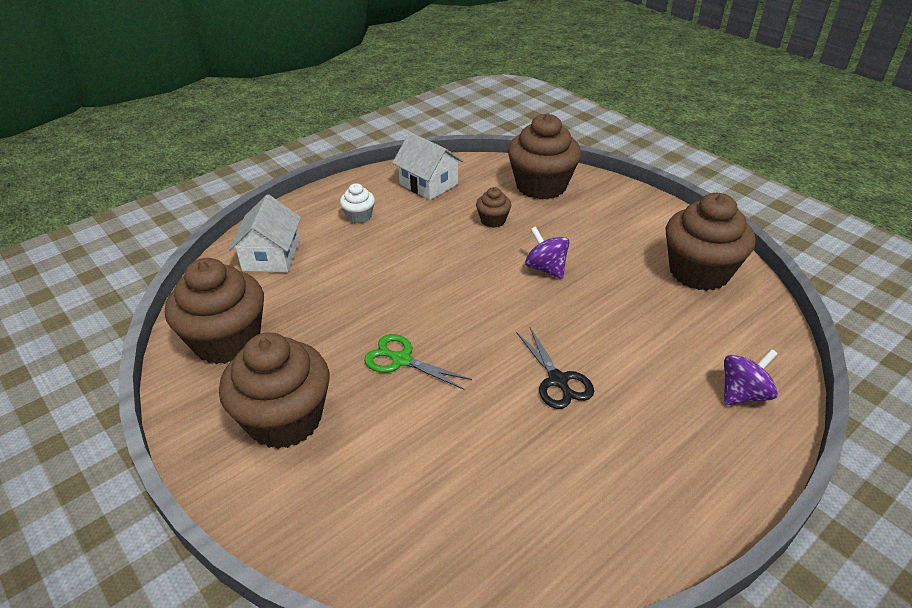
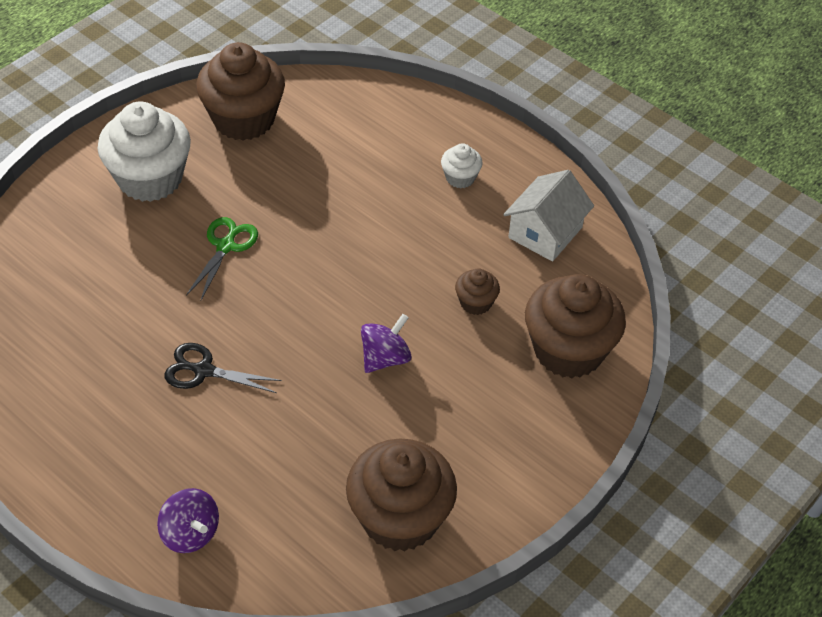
camera: 80 degrees right, 10 degrees up
(271, 256) = (374, 120): white house -> none
(285, 419) = (150, 178): brown cupcake -> white cupcake
(558, 380) = (203, 371): black scissors -> black scissors turned 45 degrees clockwise

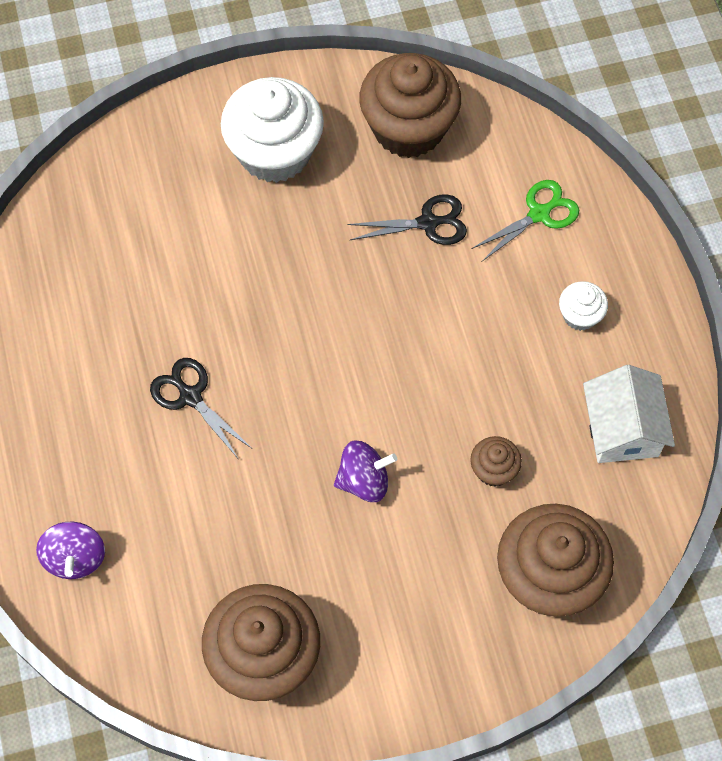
camera: 35 degrees right, 15 degrees up
(226, 246) = (296, 269): green scissors -> green scissors (539, 214)
(305, 171) = (428, 223): none -> black scissors
(545, 232) = (622, 429): white house -> white house turned 75 degrees counterclockwise

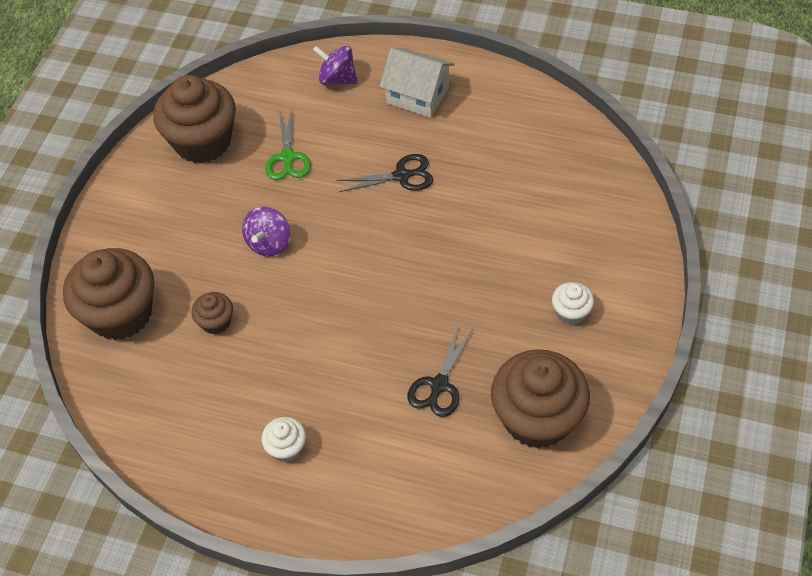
camera: 125 degrees right, 10 degrees down
(275, 152) = (571, 312): white cupcake -> white cupcake, size x0.46
(539, 214) = (394, 471): green scissors -> green scissors (288, 157)
(622, 429) = (179, 422): white house -> white house (418, 95)

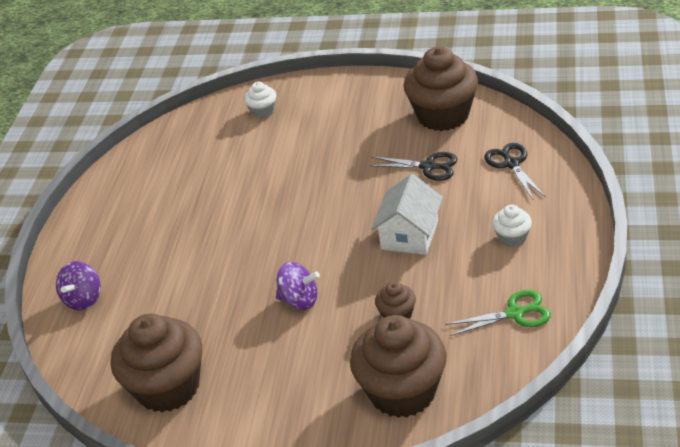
camera: 95 degrees left, 15 degrees down
(288, 157) = (190, 312): green scissors -> green scissors (515, 313)
(402, 176) = (212, 229): black scissors -> black scissors (511, 164)
(418, 95) = (112, 237): white house -> white house (409, 235)
(571, 312) = (346, 114): white cupcake -> white cupcake (263, 111)

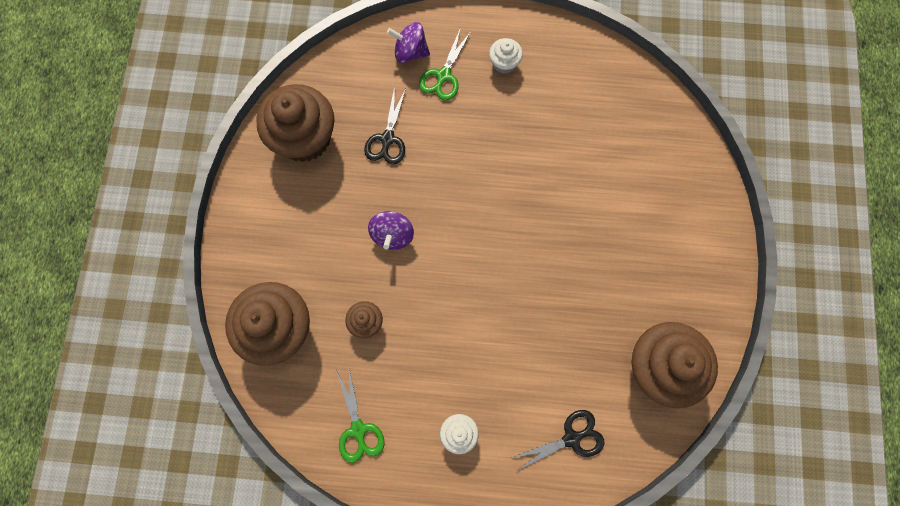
camera: 80 degrees right, 35 degrees up
(121, 270) = (443, 76): none -> green scissors
(263, 111) = (673, 174): white cupcake -> white cupcake (504, 63)
(409, 235) = (470, 332): white house -> none
(428, 166) = (572, 350): black scissors -> black scissors (387, 139)

